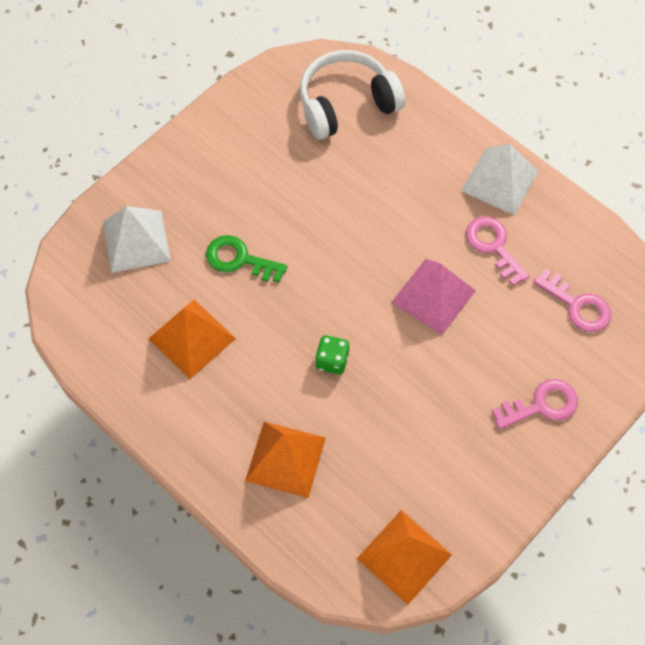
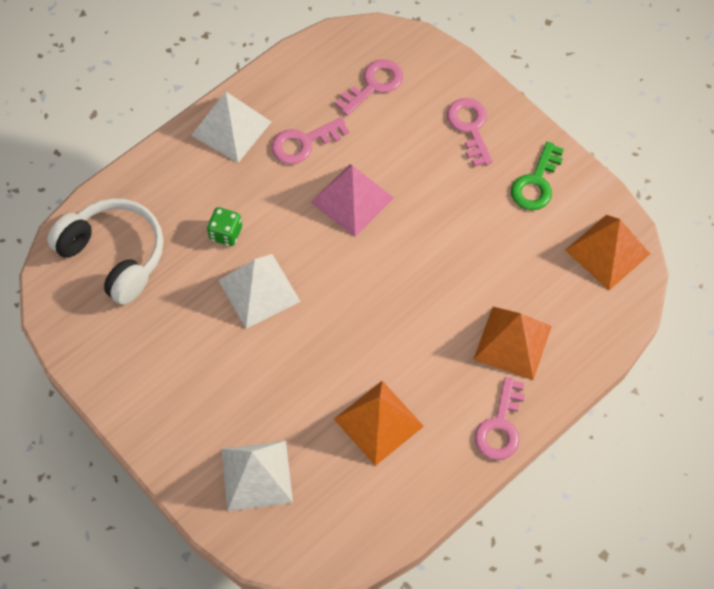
camera: 85 degrees left, 0 degrees up
(192, 450) = (500, 426): none -> pink key
(239, 259) = (291, 372): green key -> green key (536, 183)
(322, 224) = (259, 290): none -> white pyramid
(332, 361) = (413, 294): green dice -> green dice (226, 233)
(346, 104) = (114, 255): white headphones -> white headphones turned 150 degrees clockwise

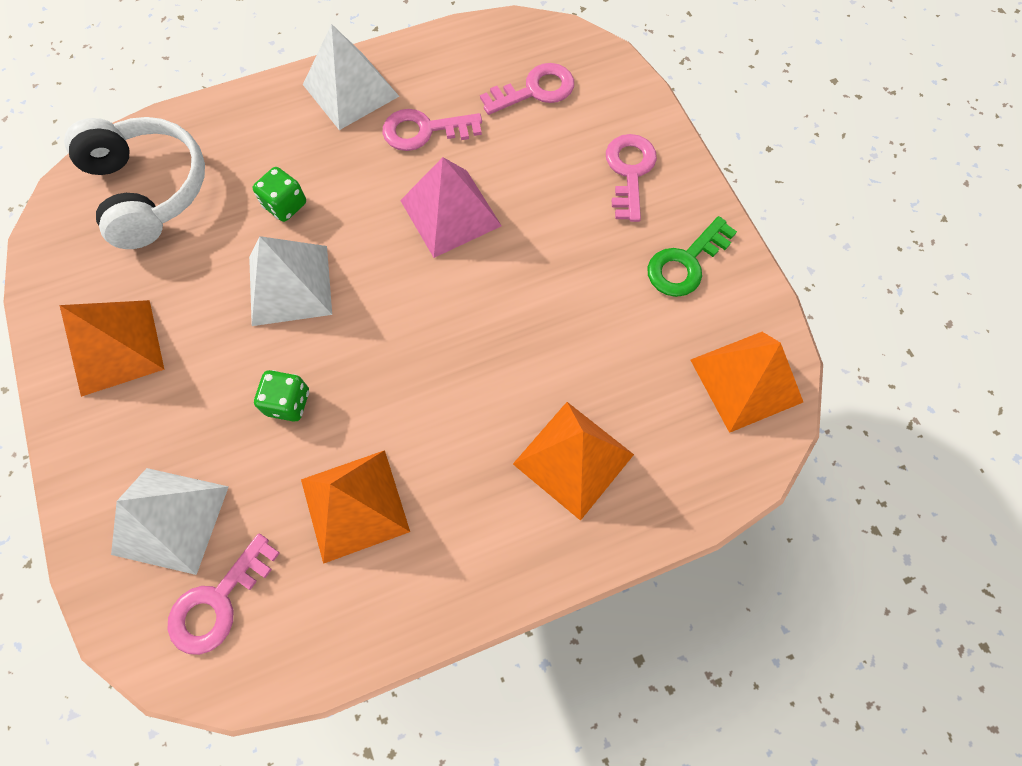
camera: 20 degrees right, 5 degrees up
(153, 376) = (115, 347): none -> orange pyramid
(299, 372) = (288, 402): none -> green dice
(500, 426) = (510, 569): pink key -> pink key (218, 602)

